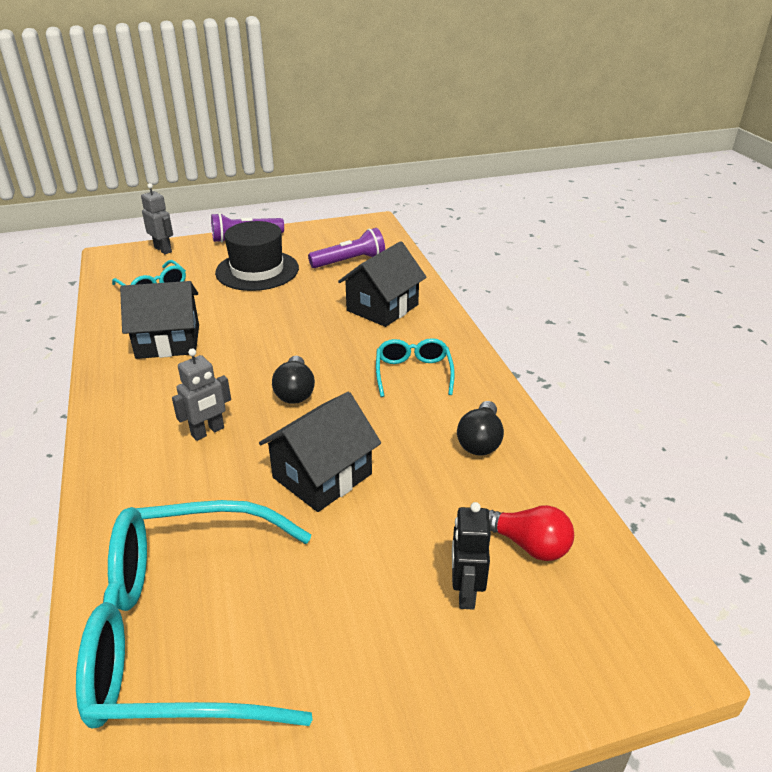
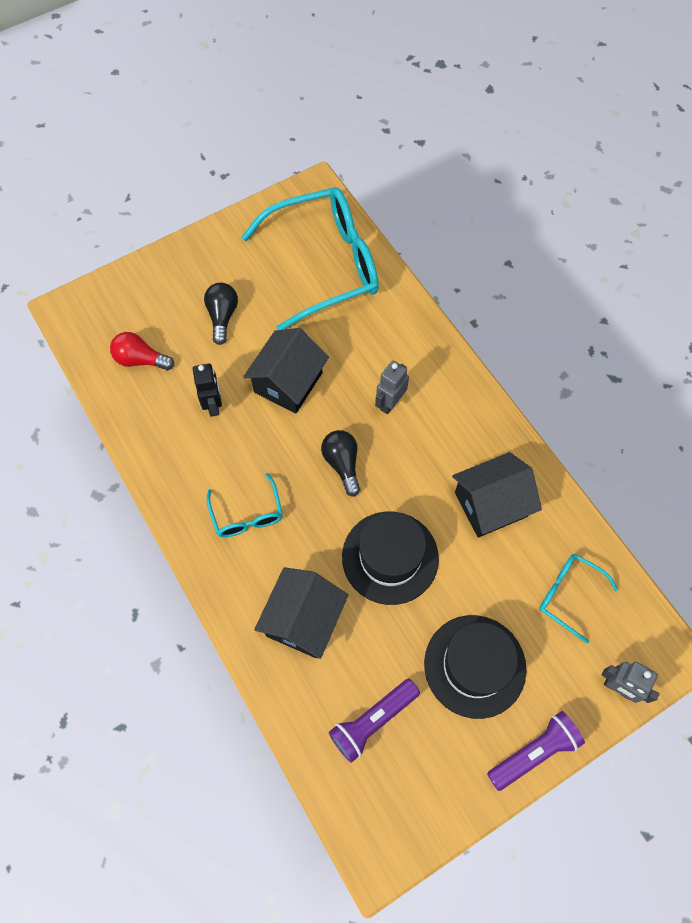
camera: 165 degrees right, 30 degrees up
(286, 327) = (390, 557): none -> black hat
(465, 592) = (177, 320): black robot -> black robot (213, 405)
(480, 441) = (179, 443): black light bulb -> black light bulb (222, 316)

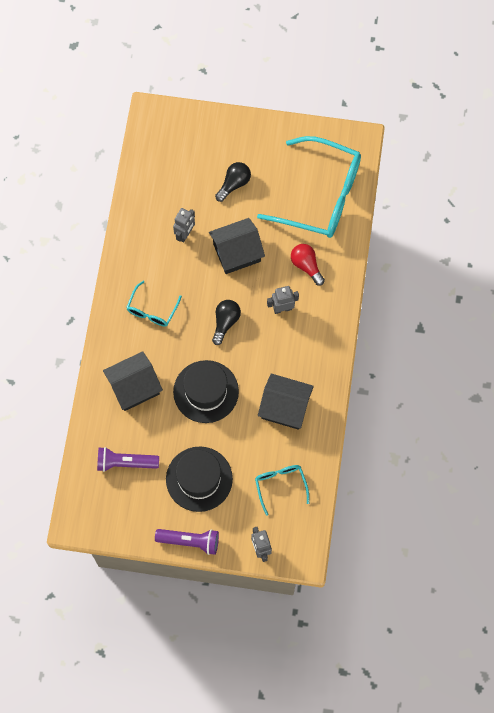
camera: 40 degrees right, 5 degrees up
(140, 360) = (167, 176): red light bulb -> red light bulb (306, 266)
(213, 405) = (185, 234): black robot -> grey robot

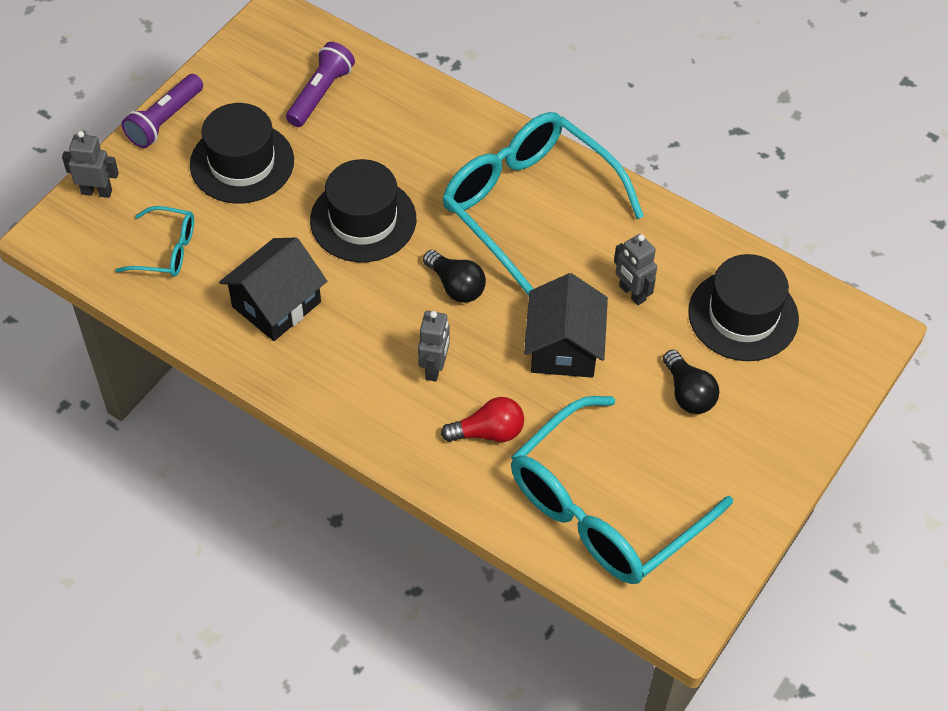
camera: 115 degrees right, 15 degrees down
(134, 387) = (422, 142): black house -> none
(152, 310) = (529, 206): turquoise glasses -> turquoise glasses, size x2.15
(172, 176) = (743, 315): none -> black hat

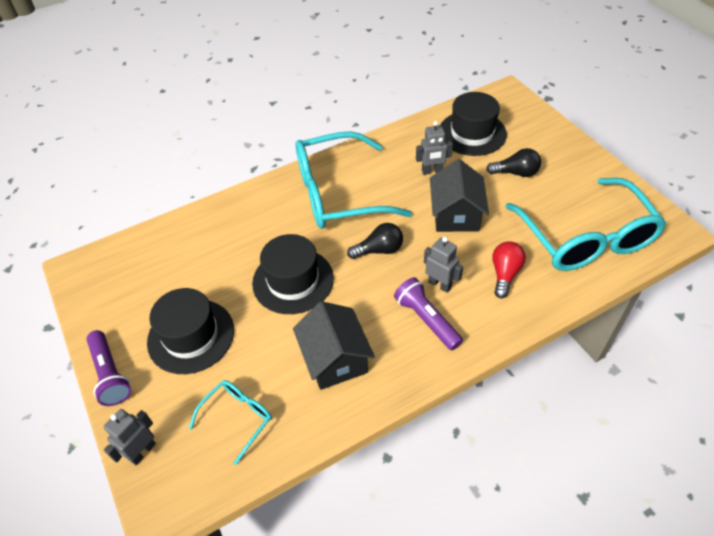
camera: 60 degrees left, 5 degrees down
(320, 94) = (167, 267): purple flashlight -> purple flashlight (426, 320)
(564, 347) = (456, 214): black house -> black house turned 60 degrees clockwise

